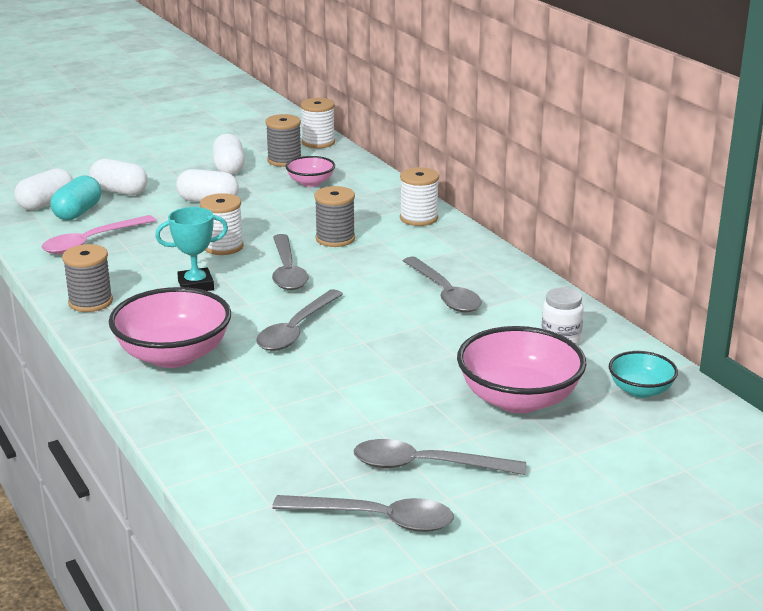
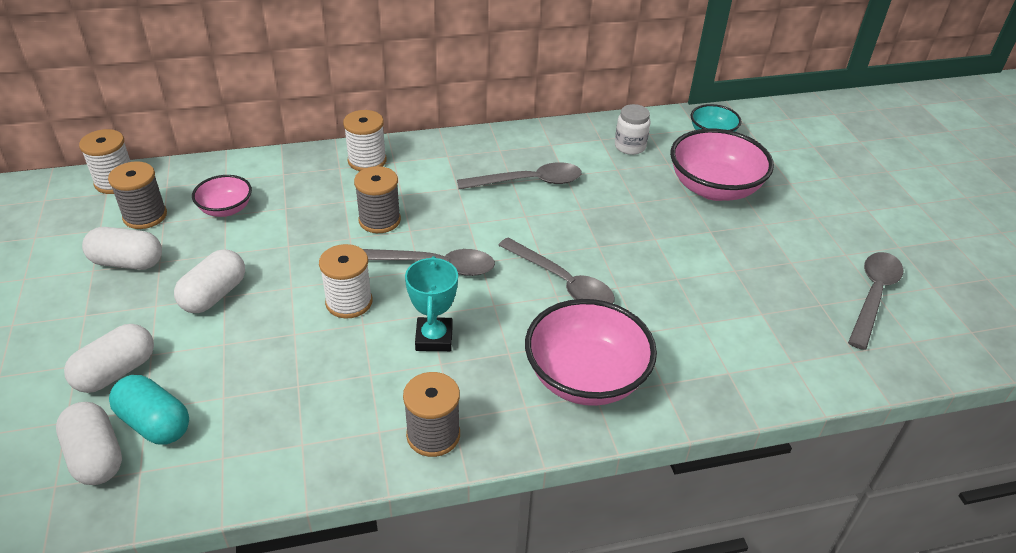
camera: 75 degrees left, 15 degrees up
(91, 242) = (261, 417): pink spoon -> none
(426, 465) = (802, 255): grey spoon -> none

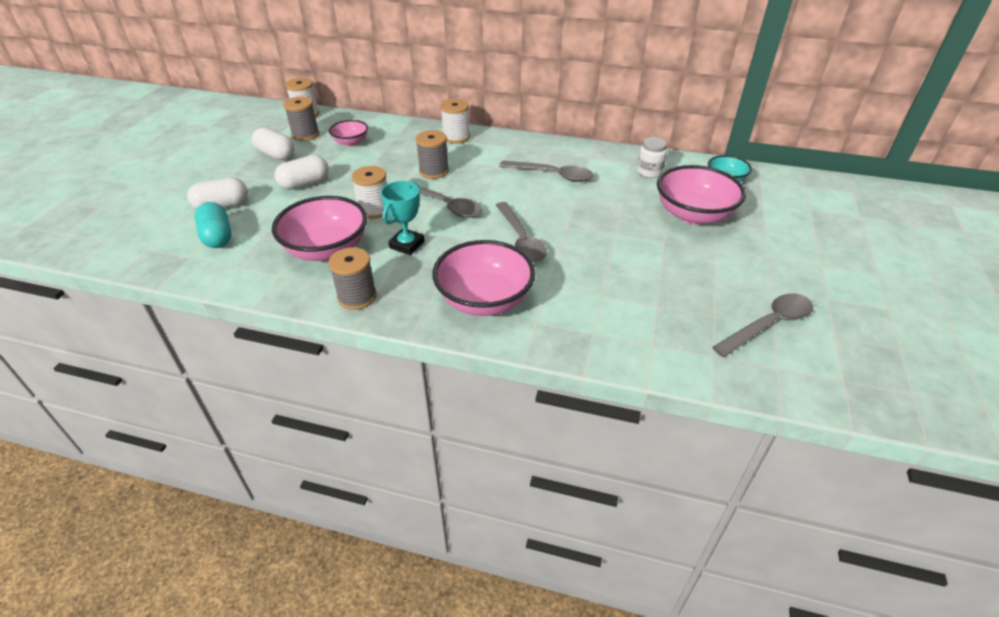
camera: 30 degrees right, 0 degrees up
(96, 456) = (176, 242): white capsule -> none
(334, 383) = (326, 249): none -> pink bowl

